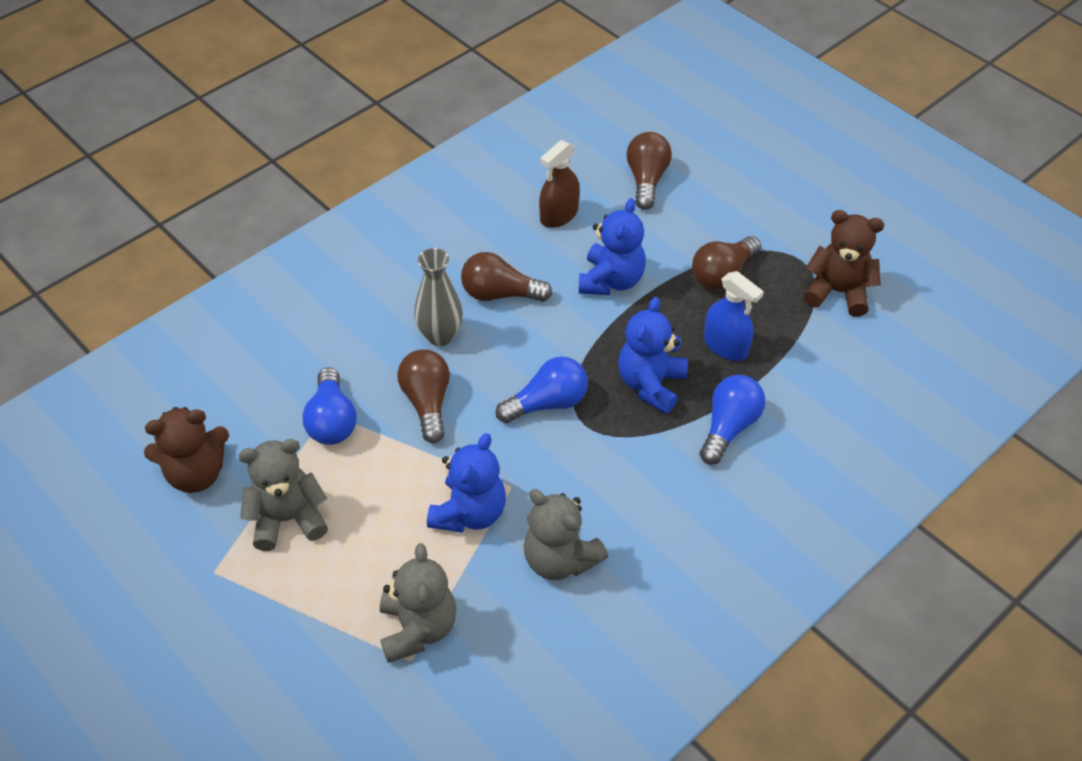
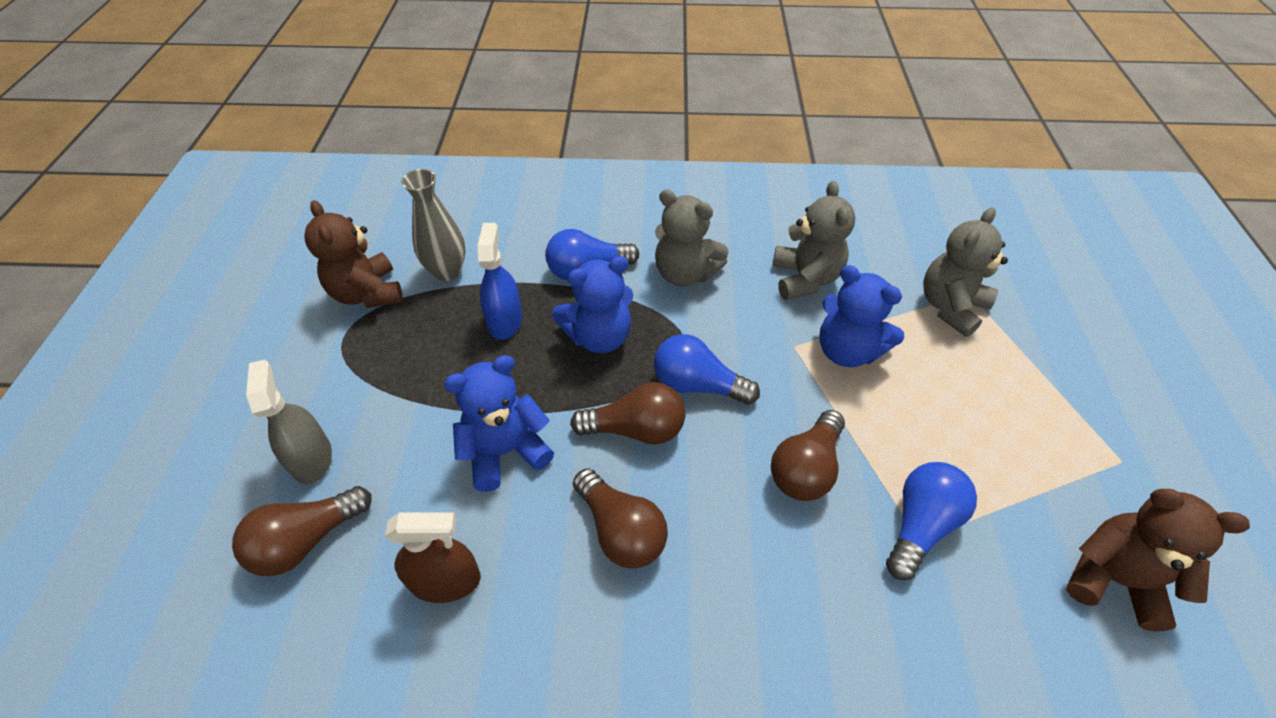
camera: 135 degrees left, 0 degrees up
(288, 519) = (1022, 458): grey teddy bear -> grey teddy bear (685, 273)
(440, 336) = (729, 532): grey vase -> grey vase (447, 271)
(469, 513) = (847, 351): blue teddy bear -> blue teddy bear turned 120 degrees counterclockwise
(704, 204) = (311, 458): none -> grey spray bottle
(722, 274) = (414, 376): brown light bulb -> brown light bulb (636, 429)

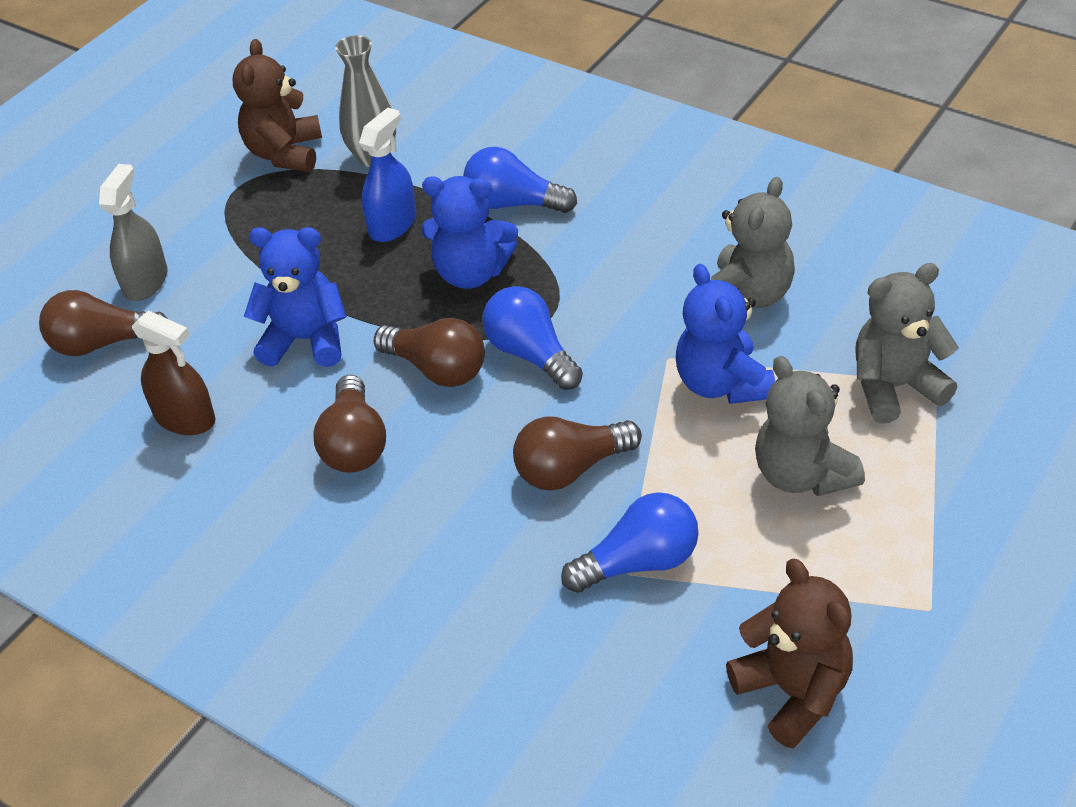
camera: 35 degrees right, 5 degrees down
(685, 273) = (614, 243): grey teddy bear -> grey teddy bear (802, 474)

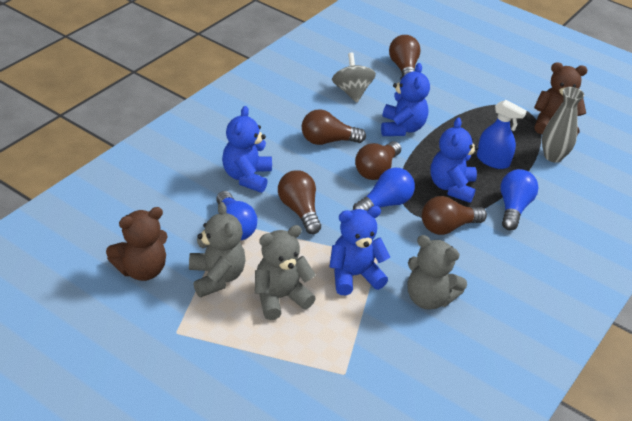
camera: 85 degrees right, 5 degrees down
(145, 281) = (447, 80): grey spray bottle -> none
(185, 418) = (352, 92): brown spray bottle -> grey spinning top
(484, 560) = (247, 177): none -> blue teddy bear
(575, 277) = (447, 227): none -> brown light bulb
(894, 387) = (343, 352): grey teddy bear -> grey teddy bear (216, 277)

